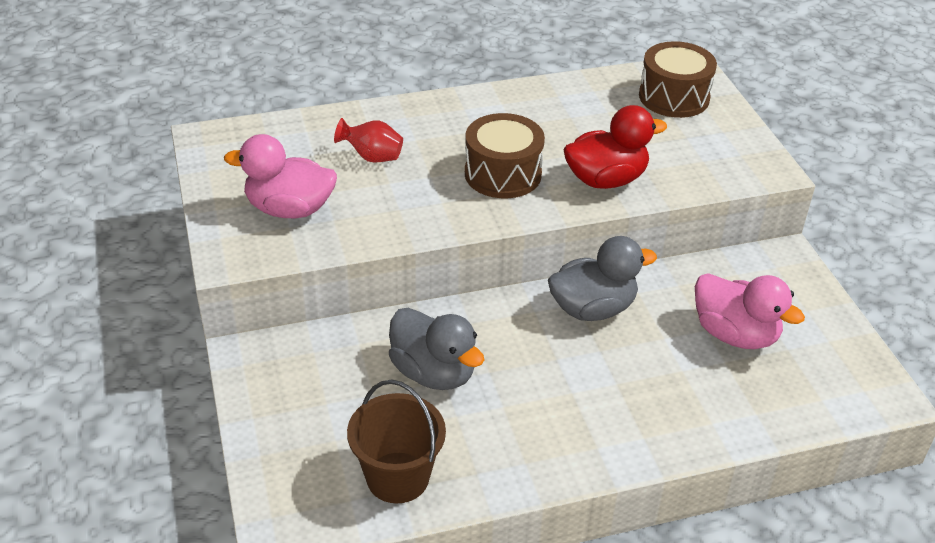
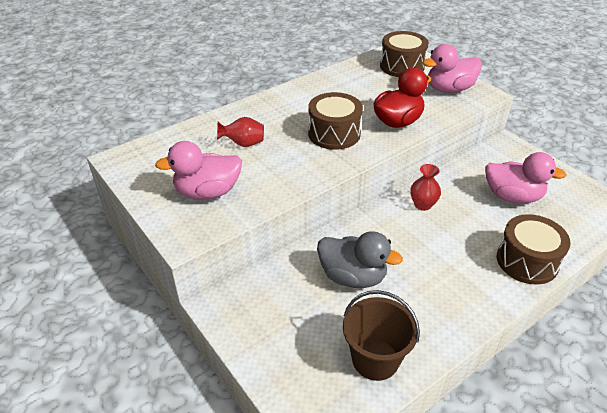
camera: 20 degrees left, 0 degrees up
(592, 308) = (422, 205): grey duck -> red vase
(688, 426) = (527, 261): none -> brown drum
(720, 150) = (449, 89): none -> pink duck

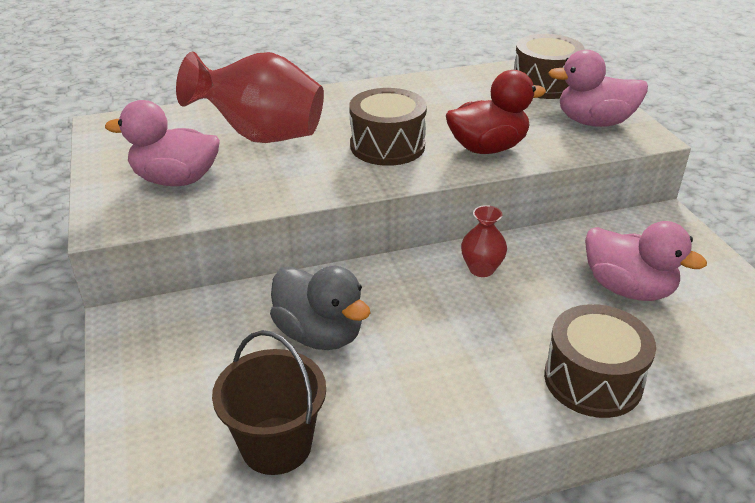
camera: 20 degrees right, 5 degrees down
(243, 144) = (261, 136): red vase -> red vase, size x2.14

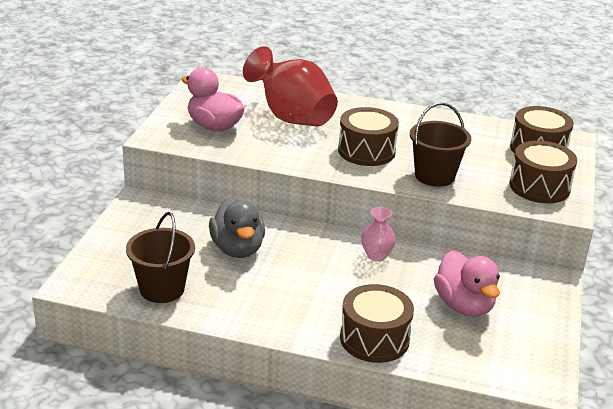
camera: 30 degrees right, 5 degrees down
(481, 269) = (376, 255): red vase -> pink vase
(487, 148) = (434, 176): red duck -> brown bucket
(594, 122) = (539, 187): pink duck -> brown drum

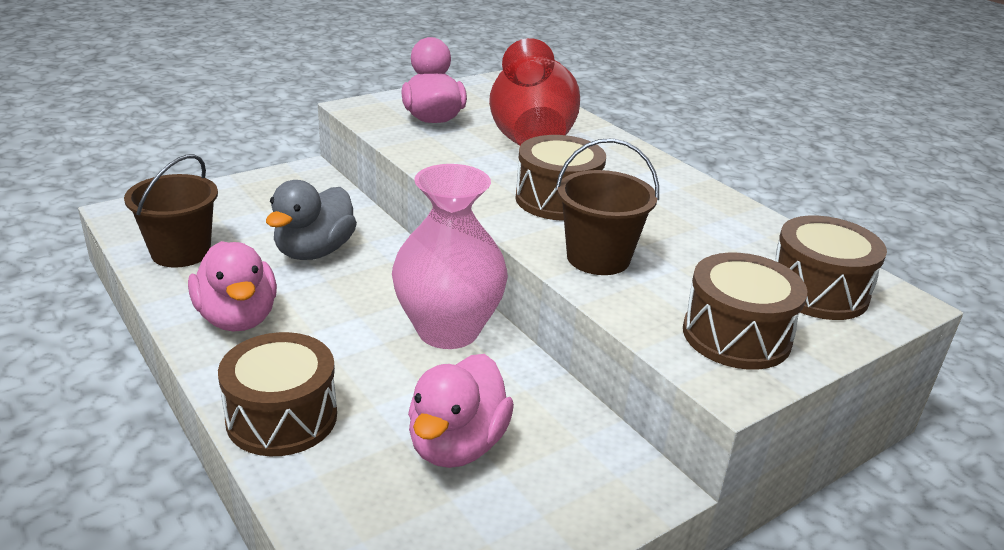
camera: 40 degrees right, 0 degrees up
(265, 306) = (237, 318): none -> pink duck
(376, 255) = (448, 330): pink vase -> pink vase, size x2.14

